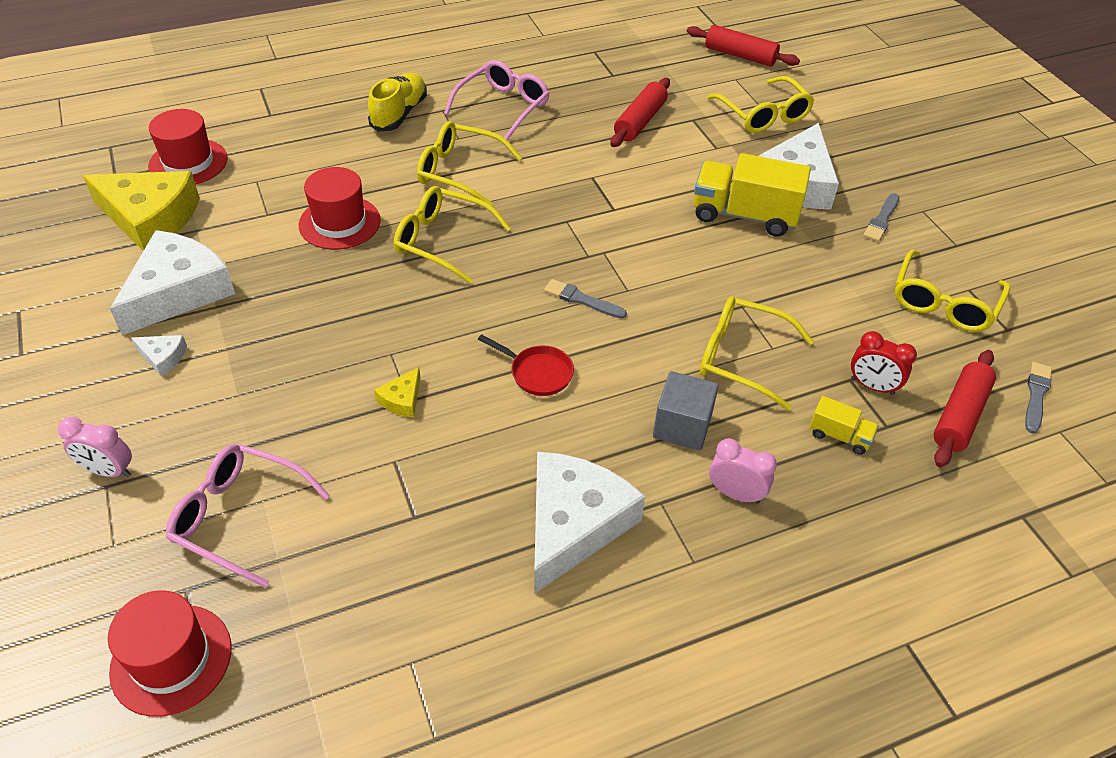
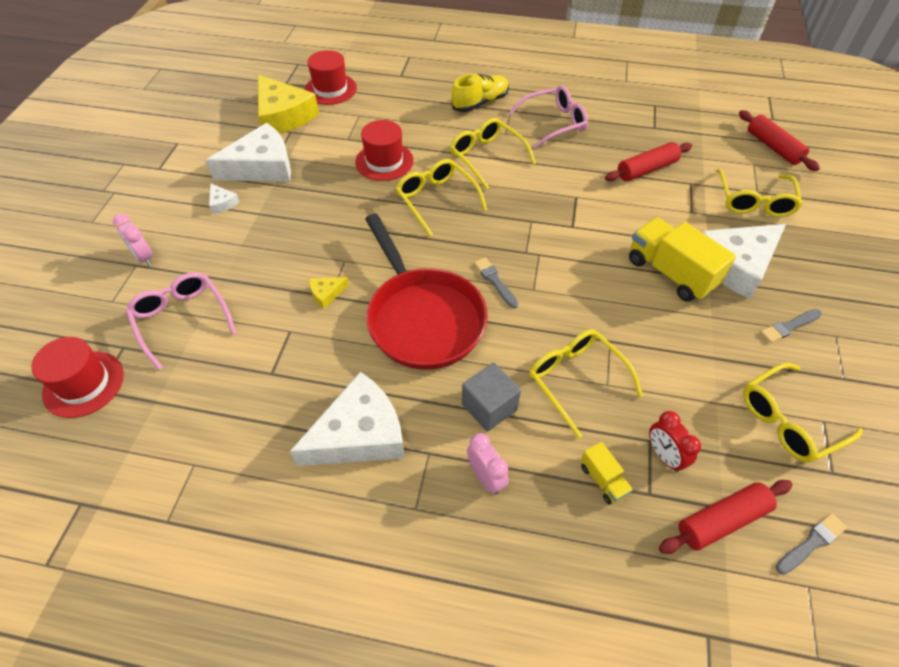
camera: 35 degrees right, 5 degrees up
(537, 373) = (423, 318): red pan -> red pan, size x2.45

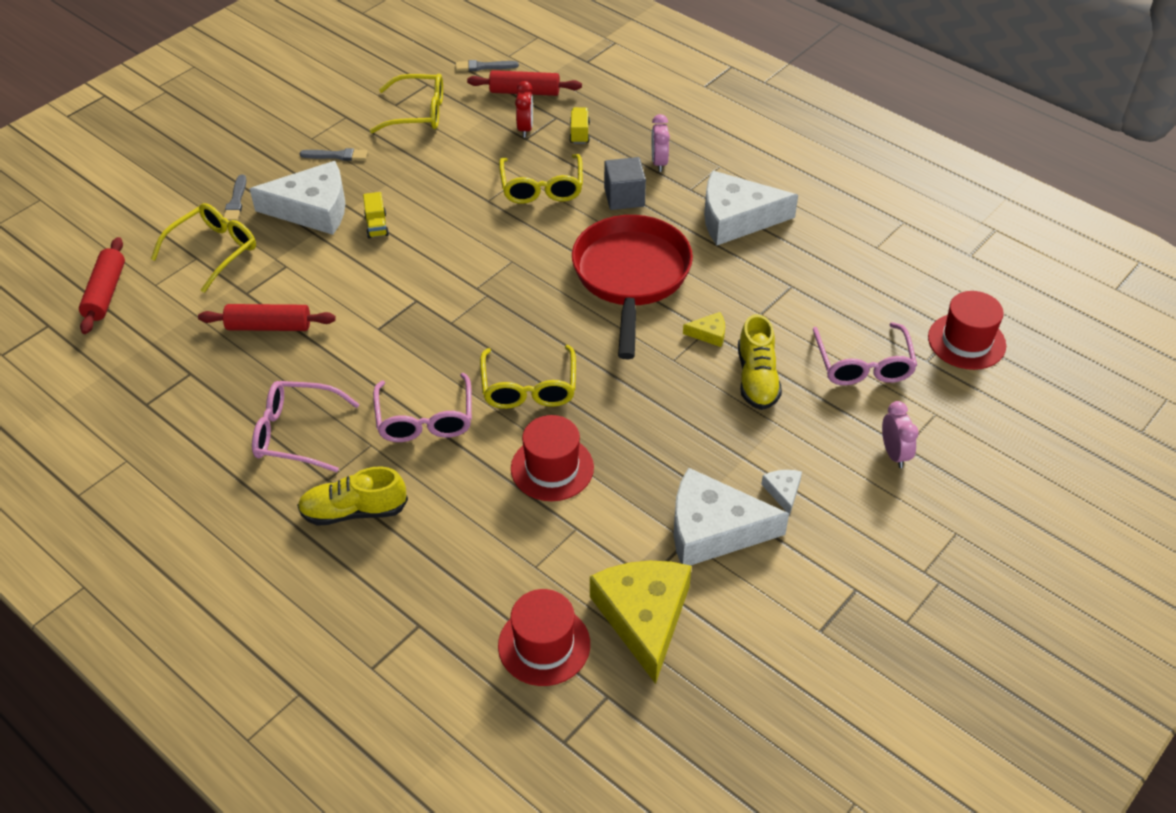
camera: 150 degrees left, 5 degrees down
(270, 272) = (757, 378): none -> yellow shoe
(486, 157) = (425, 419): yellow glasses -> pink glasses
(495, 281) = (540, 281): grey brush -> grey brush (236, 201)
(670, 273) = (377, 225): yellow truck -> yellow truck, size x0.48

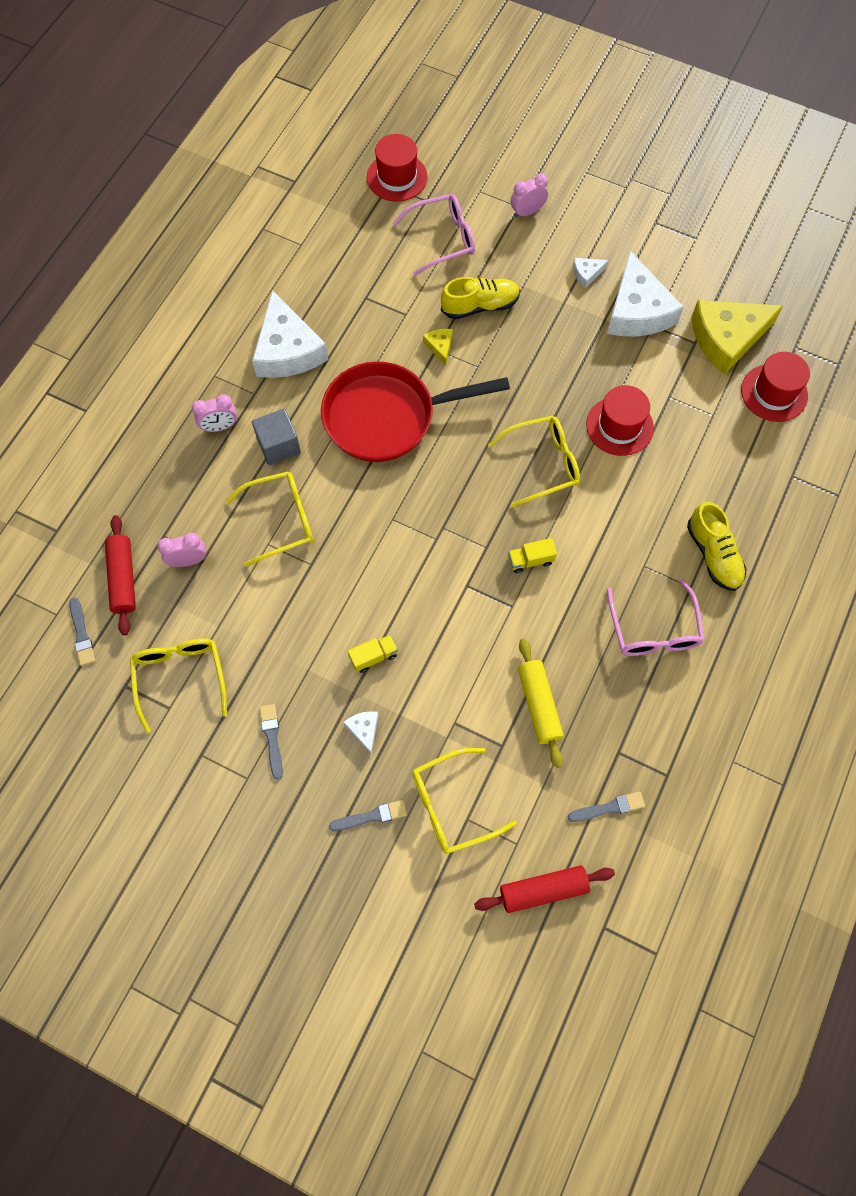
camera: 105 degrees left, 20 degrees up
(144, 353) = (609, 808): none -> grey brush
(214, 251) = (452, 805): yellow glasses -> yellow glasses turned 45 degrees counterclockwise
(269, 326) = (539, 705): red rolling pin -> yellow rolling pin
(313, 209) = (364, 730): white cheese -> white cheese, size x0.42
(425, 419) = (603, 532): pink glasses -> none
(525, 128) = (188, 560): red clock -> pink clock
(579, 133) = (186, 507): yellow truck -> yellow truck (530, 560)

